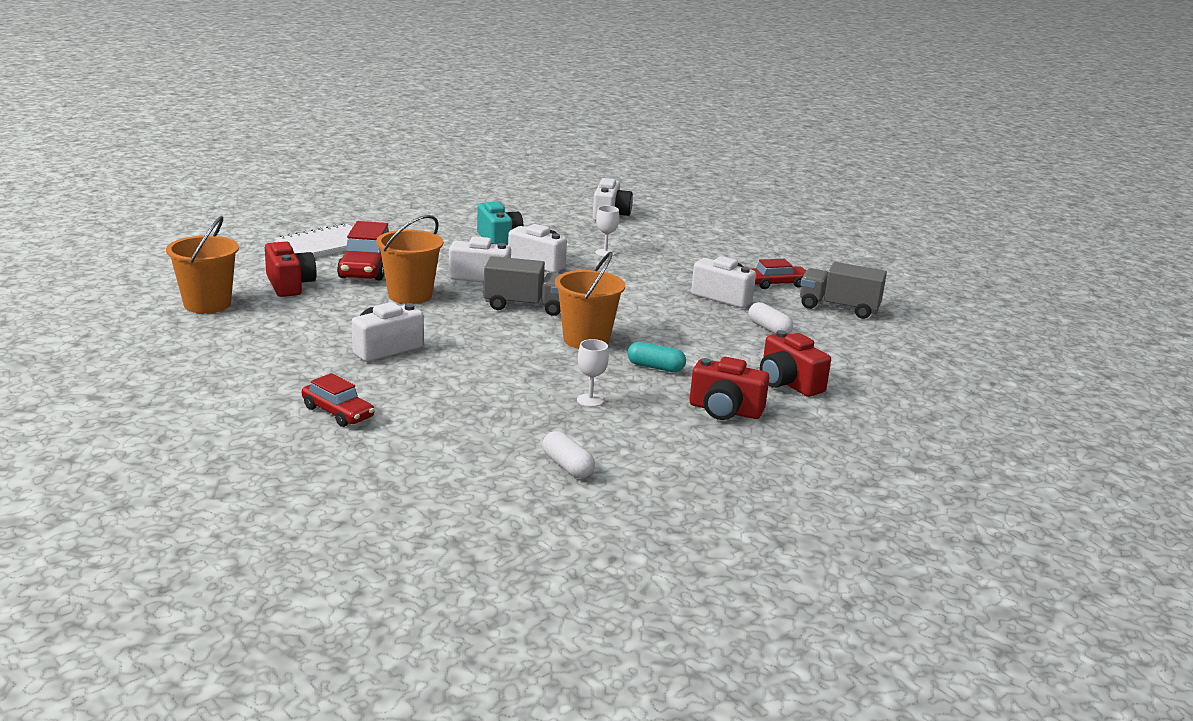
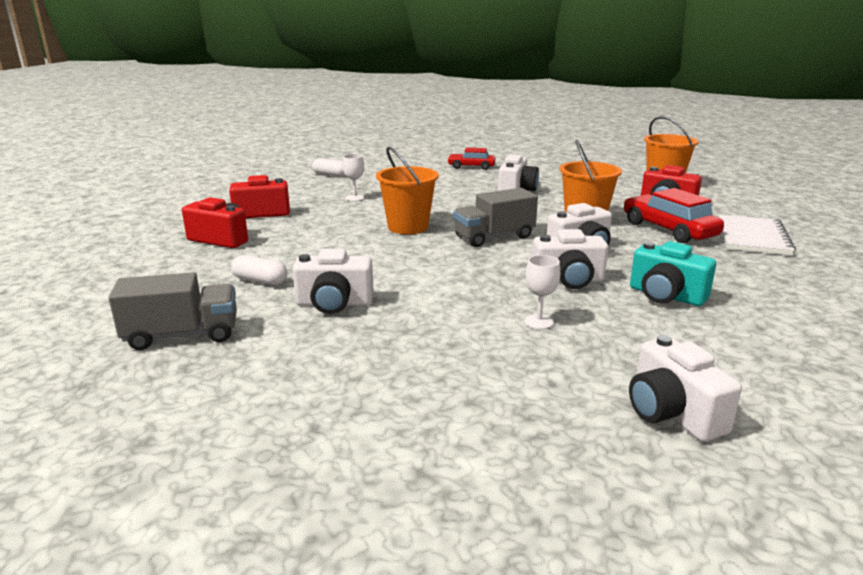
camera: 150 degrees right, 0 degrees up
(655, 367) = (334, 224): turquoise capsule -> none
(777, 284) = (281, 349): red car -> none

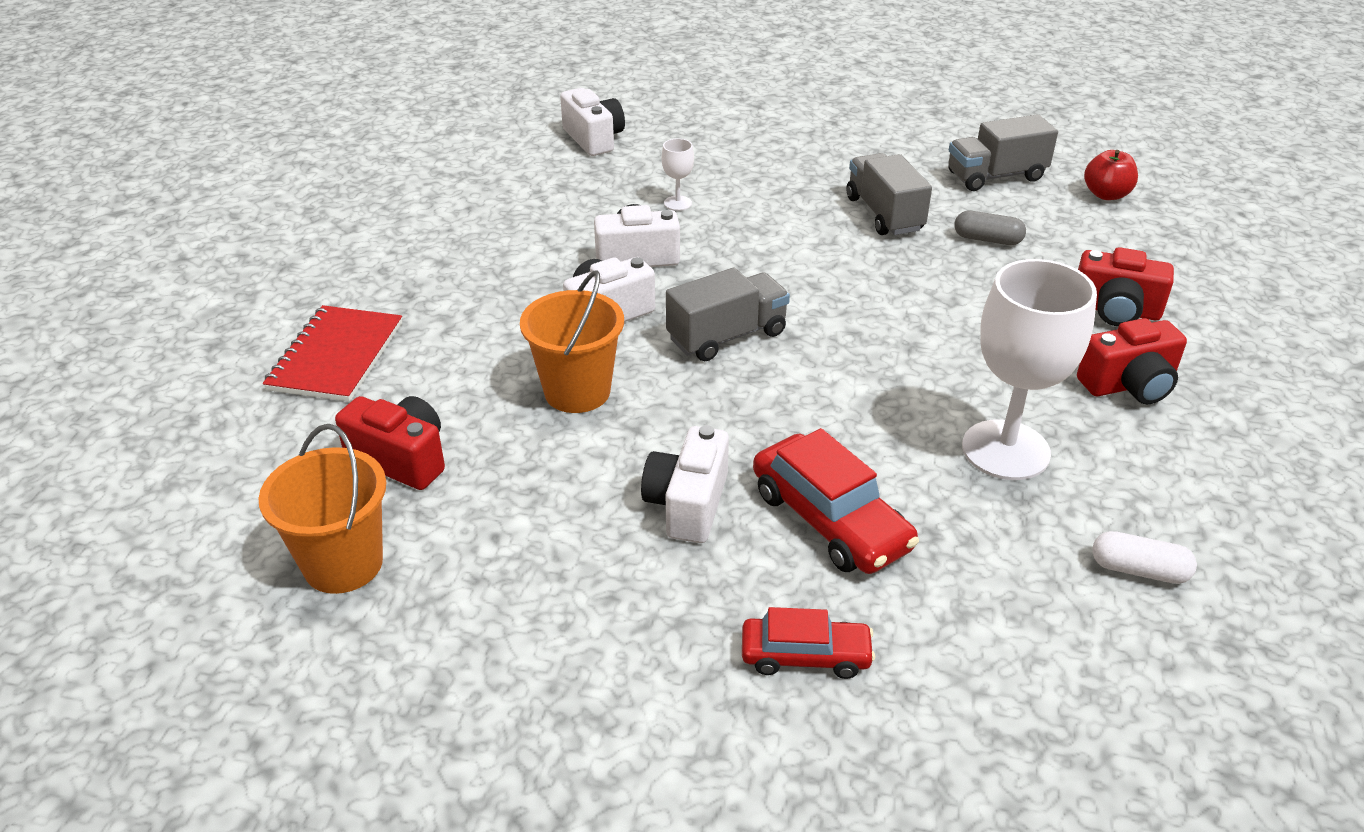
camera: 175 degrees right, 15 degrees up
(97, 312) = (1106, 194): none -> red apple
(260, 281) = (987, 239): white capsule -> grey capsule
(334, 303) = (884, 214): white camera -> grey truck
(355, 198) = (1005, 450): white goblet -> white goblet, size x2.35
(408, 227) = (863, 356): orange bucket -> none
(666, 296) = (536, 240): turquoise camera -> none
(669, 229) = (452, 370): red car -> red car (830, 520)
(753, 237) = (336, 356): white notebook -> red notebook

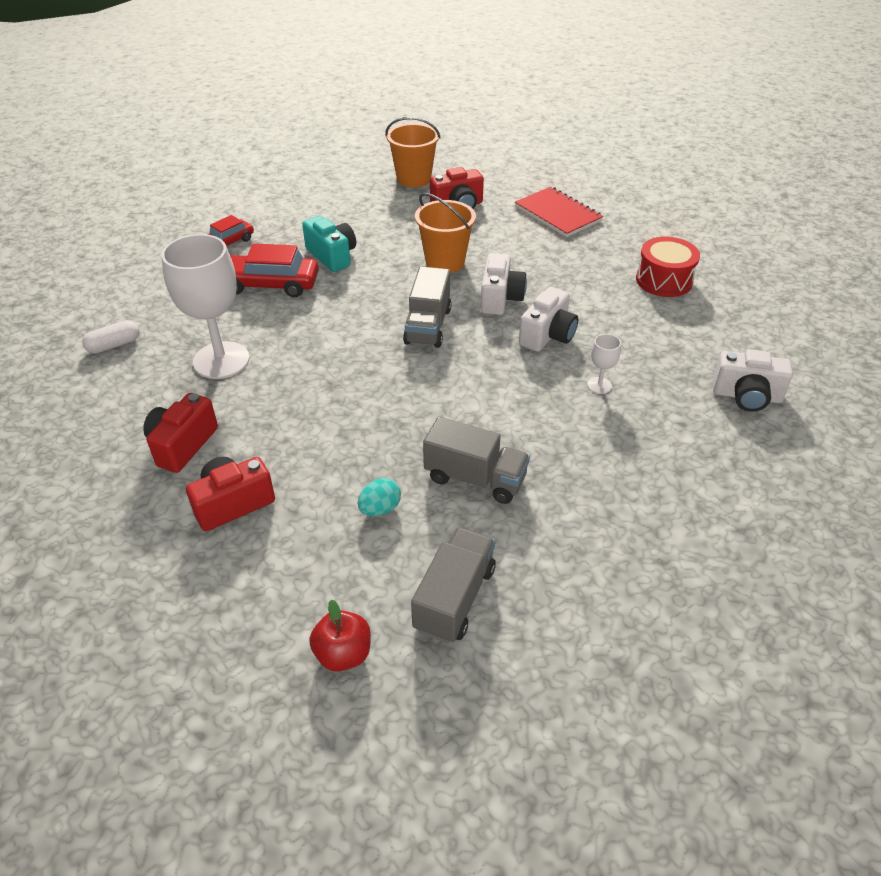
camera: 130 degrees right, 5 degrees up
(436, 228) = (664, 280): none -> red drum
(687, 504) = (332, 256): white camera -> turquoise camera
(987, 239) = (380, 509): grey capsule -> turquoise egg

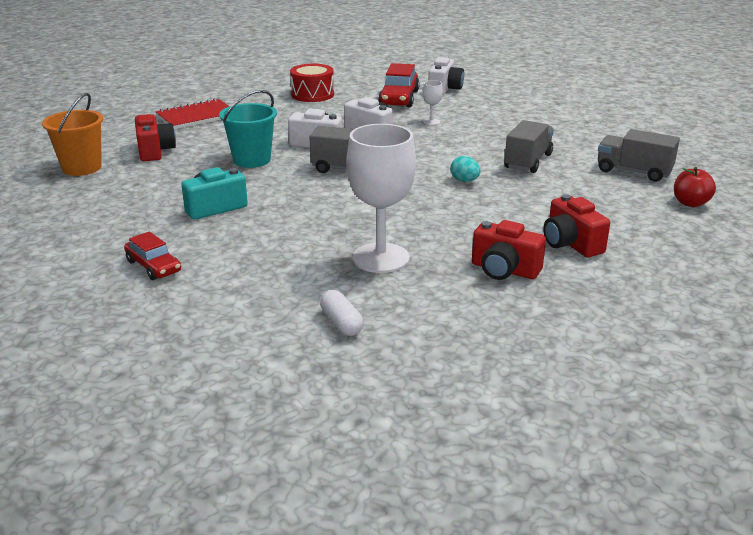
camera: 85 degrees left, 15 degrees down
(269, 284) = (253, 238): red car -> red car (399, 98)
(380, 509) = (563, 191): turquoise egg -> turquoise egg (464, 181)
(445, 262) = (252, 160): orange bucket -> turquoise bucket

